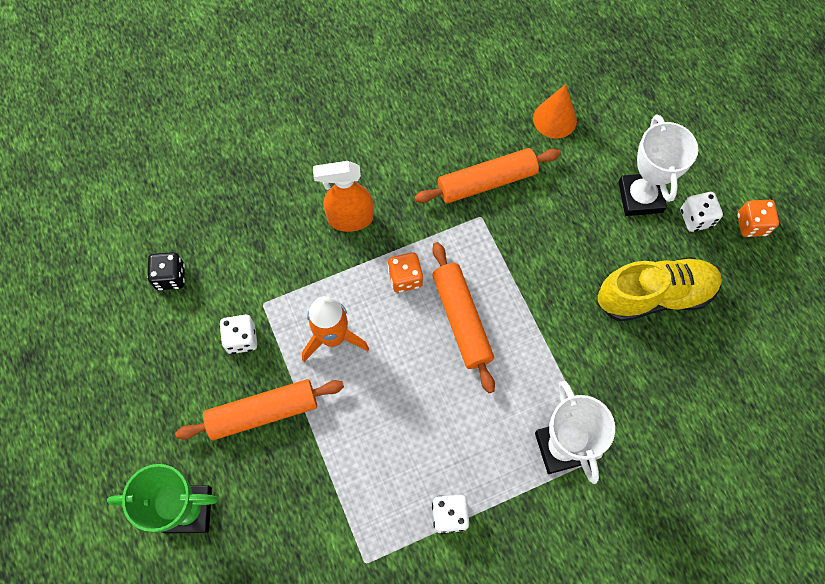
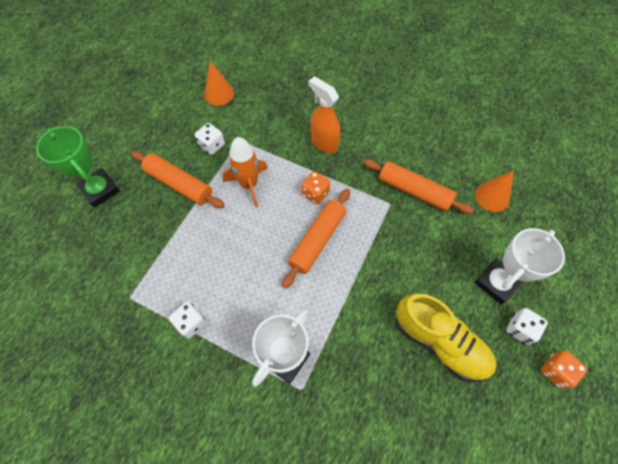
camera: 50 degrees right, 5 degrees down
(170, 277) = (219, 93): black dice -> orange cone

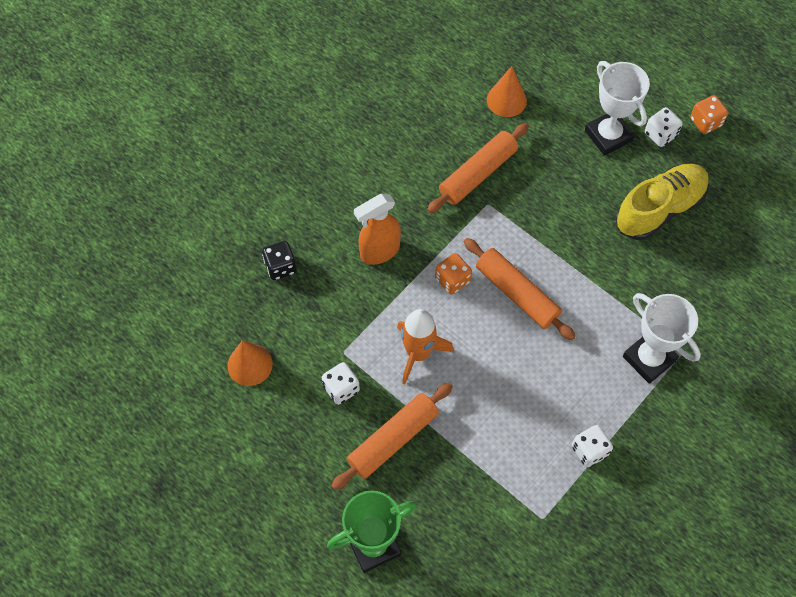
camera: 75 degrees left, 0 degrees up
(293, 92) = (280, 267): none -> black dice

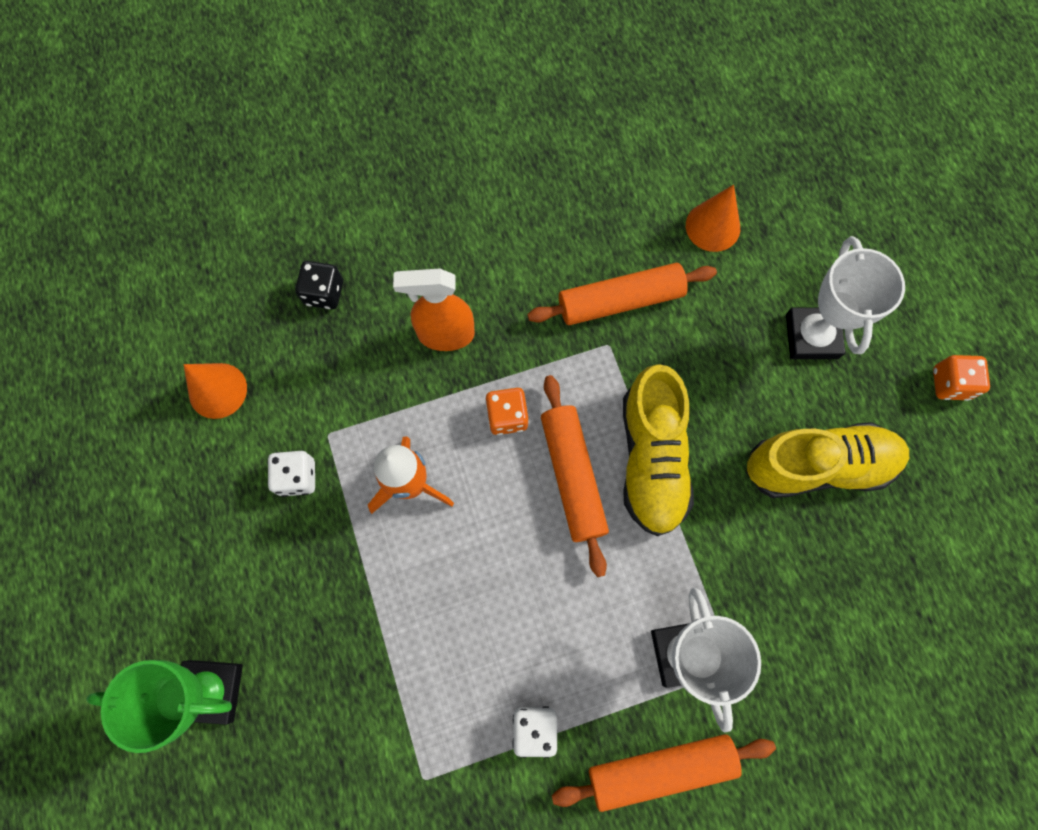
camera: 30 degrees right, 10 degrees up
(393, 439) = (315, 574): orange rolling pin -> orange rolling pin (660, 768)
(558, 257) = (651, 459): none -> yellow shoe
(660, 134) = (880, 369): white dice -> none

